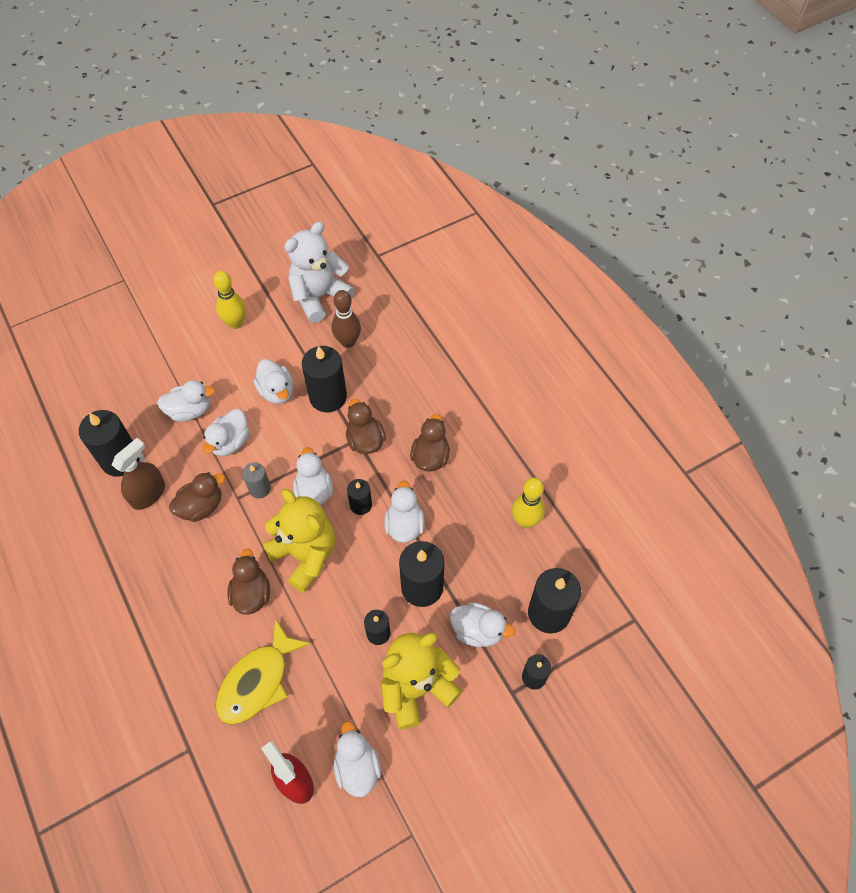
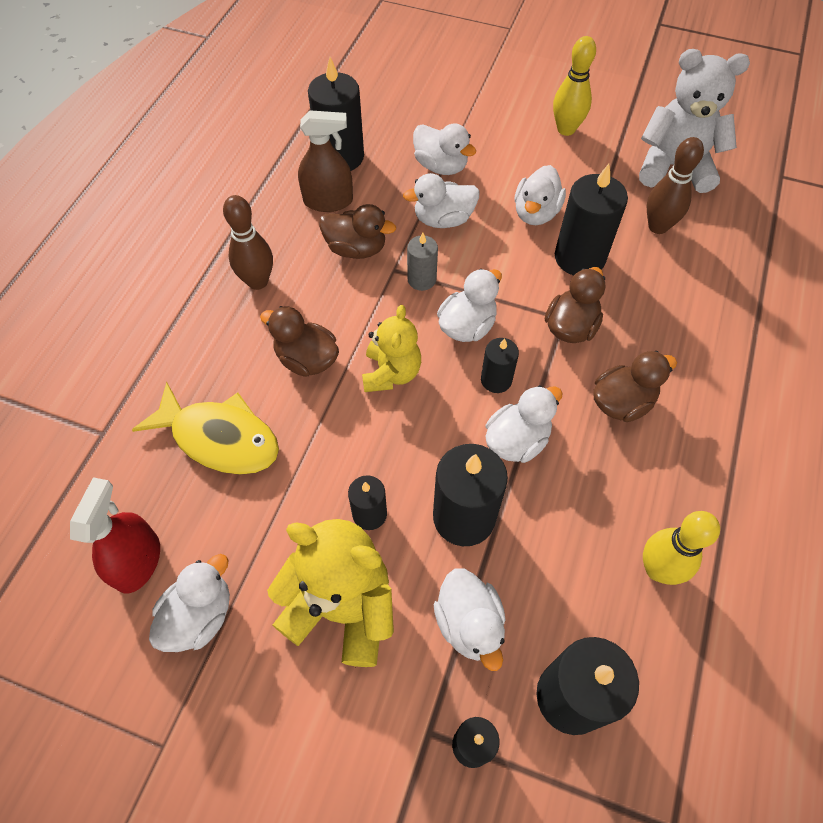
camera: 50 degrees right, 0 degrees up
(167, 581) = (257, 281): none -> brown bowling pin
(251, 594) = (307, 359): brown duck -> brown duck turned 105 degrees counterclockwise
(258, 681) = (220, 438): yellow fish -> yellow fish turned 150 degrees counterclockwise
(305, 555) = (391, 373): yellow teddy bear -> yellow teddy bear, size x0.64

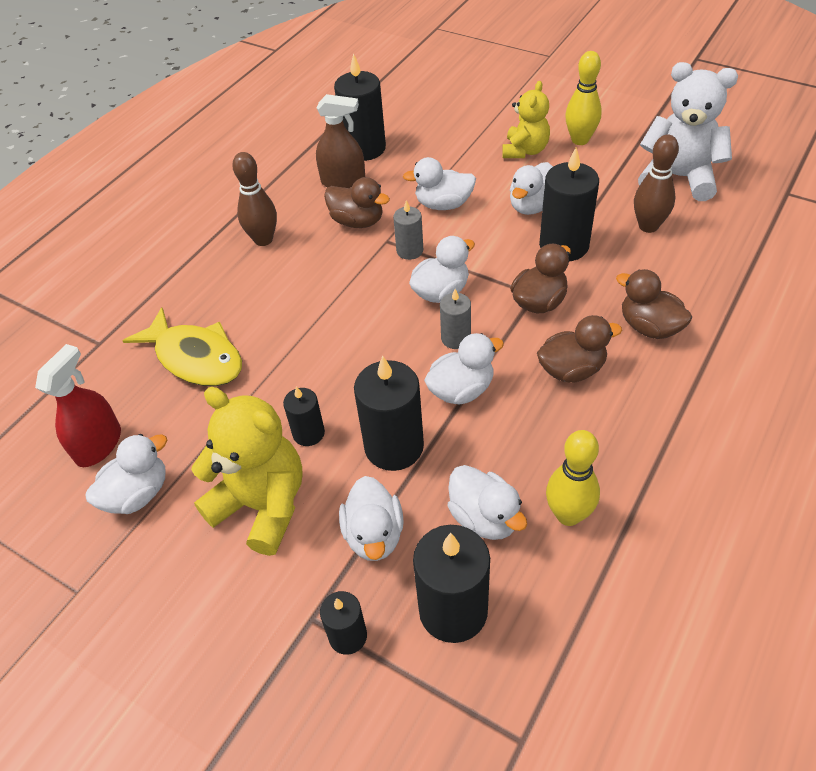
camera: 15 degrees right, 10 degrees down
(307, 359) = (288, 304): brown duck -> brown duck (649, 327)
(391, 373) = (360, 323): yellow teddy bear -> yellow teddy bear (525, 151)
(441, 166) = (453, 162): white duck -> white duck (484, 517)
(496, 380) = (456, 338): black candle -> grey candle

